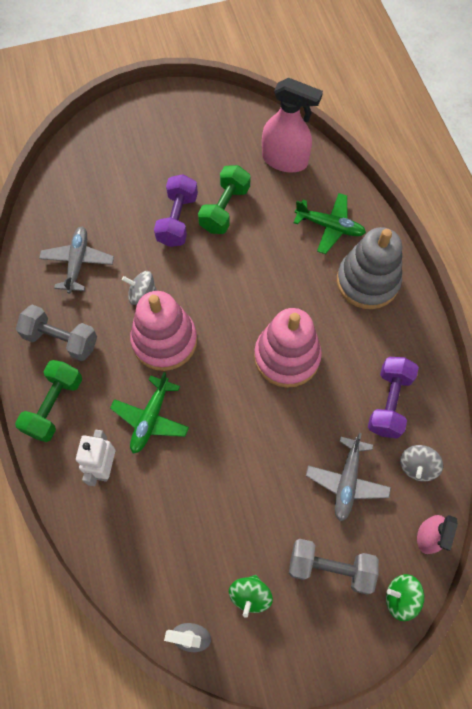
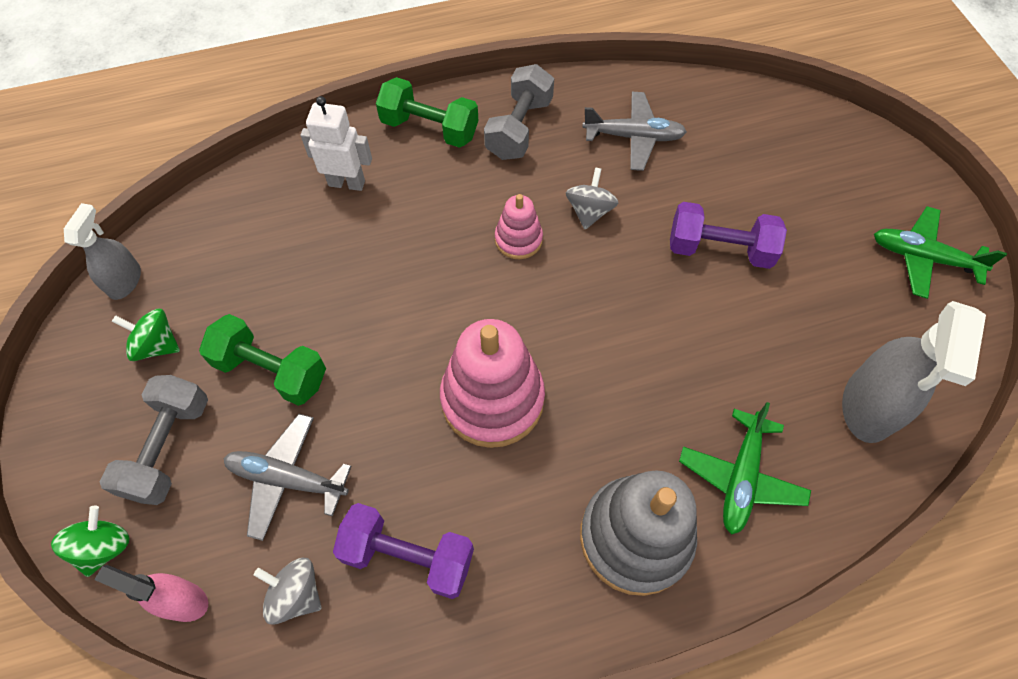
camera: 90 degrees right, 5 degrees down
(150, 418) = (406, 228): green plane -> green plane (923, 258)
(164, 341) = (518, 239): pink stacking toy -> pink stacking toy, size x0.52
(225, 209) = (750, 313): green dumbbell -> green dumbbell (271, 371)
(285, 160) = (868, 406): pink spray bottle -> grey spray bottle

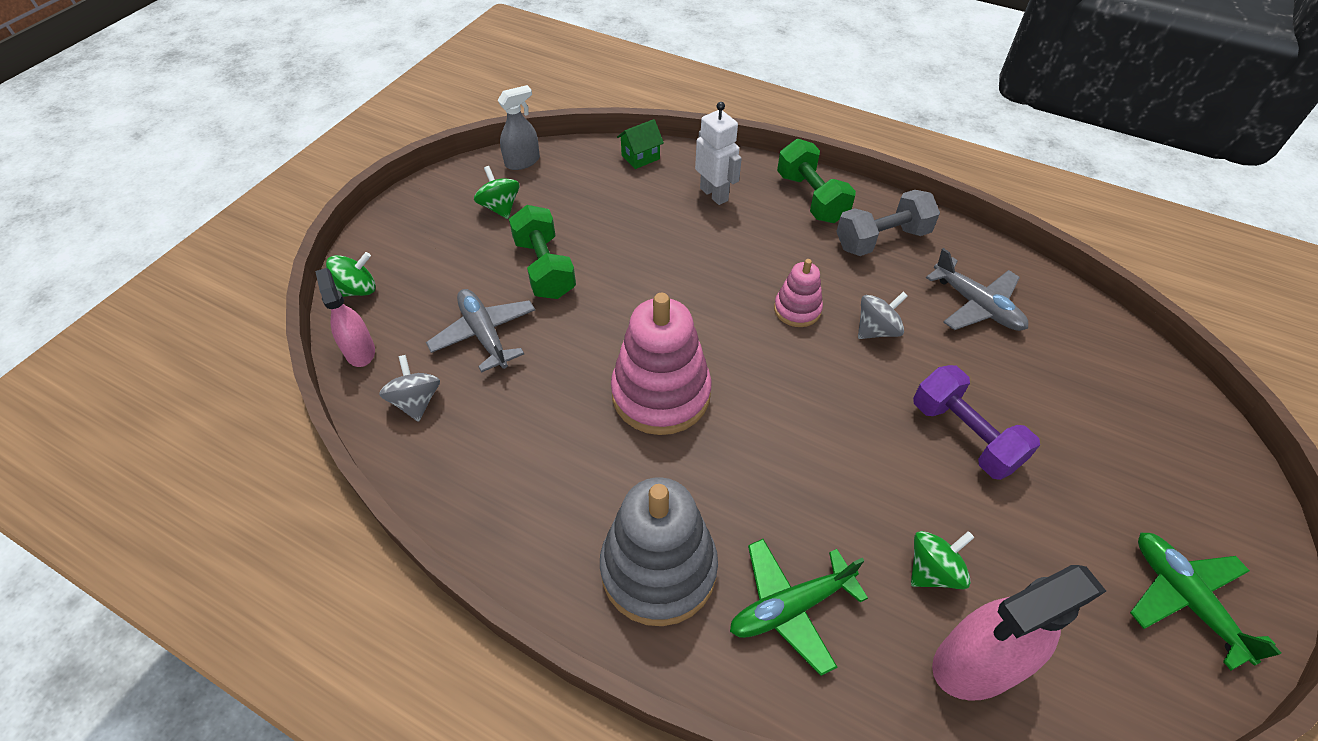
camera: 45 degrees right, 10 degrees down
(169, 448) = (444, 266): grey dumbbell -> none
(240, 193) = (640, 157): none -> green house
(408, 556) = (499, 439): purple dumbbell -> none
(791, 367) = (933, 570): none -> green spinning top
(868, 406) = (976, 663): grey spray bottle -> pink spray bottle

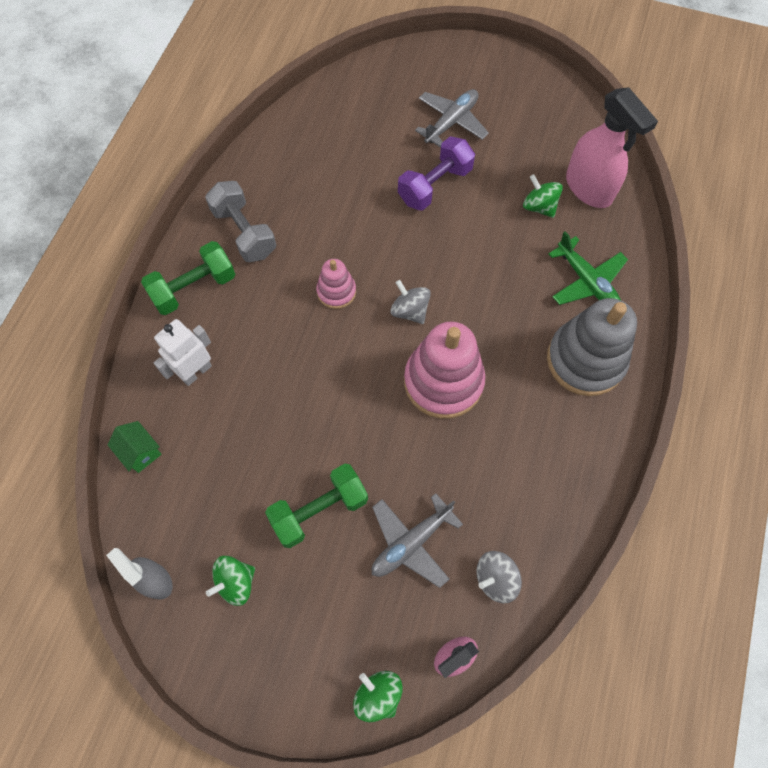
camera: 100 degrees left, 15 degrees up
(876, 330) = (348, 236): grey spinning top -> grey spinning top (410, 311)
(976, 305) = (311, 171): grey plane -> grey plane (451, 122)
(1184, 599) = (520, 91): green plane -> none

